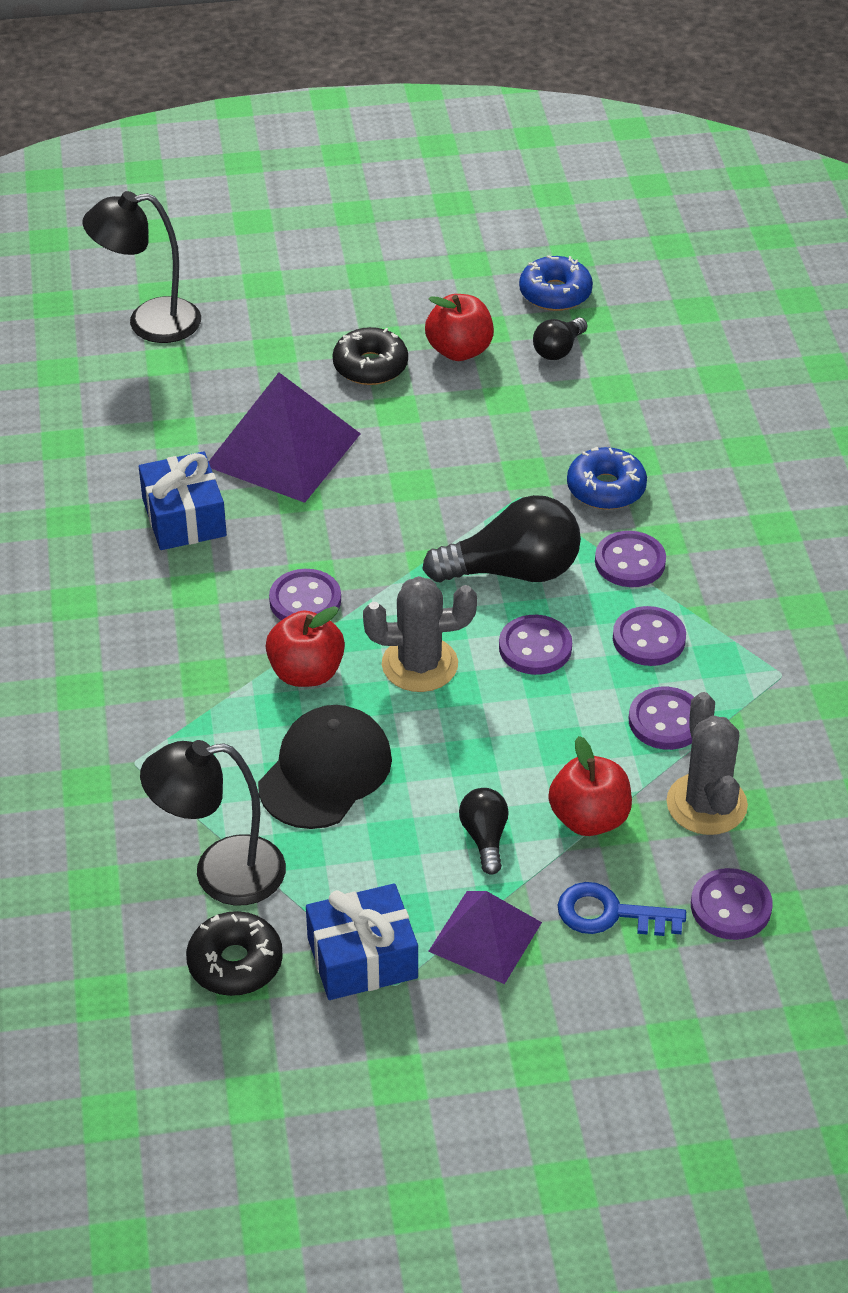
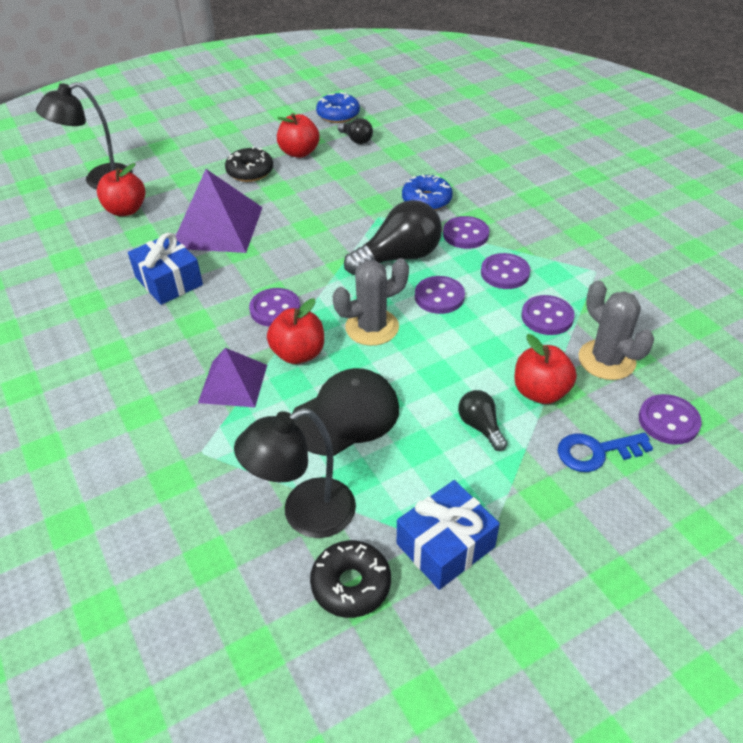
camera: 20 degrees left, 0 degrees up
(168, 385) = (126, 210): none -> red apple
(325, 772) = (345, 415): black cap -> black cap turned 45 degrees clockwise
(485, 936) = (523, 497): purple pyramid -> purple pyramid (233, 383)
(558, 349) = (356, 140): black light bulb -> black light bulb turned 60 degrees counterclockwise

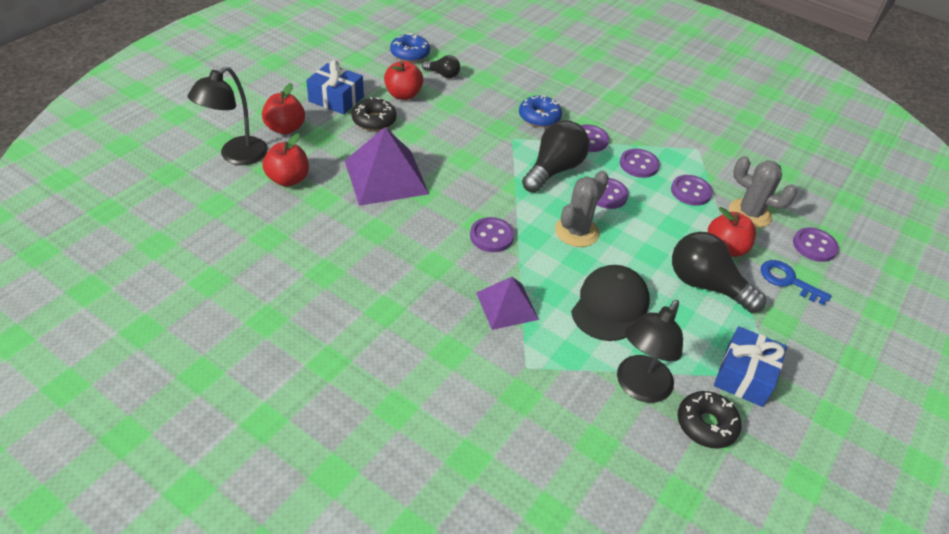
camera: 30 degrees left, 0 degrees up
(169, 281) = (383, 235): blue gift -> blue gift (336, 99)
(298, 353) = (538, 267): red apple -> red apple (285, 128)
(480, 426) = (706, 285): black light bulb -> black light bulb, size x1.93
(596, 452) = (788, 281): blue key -> blue key turned 75 degrees clockwise

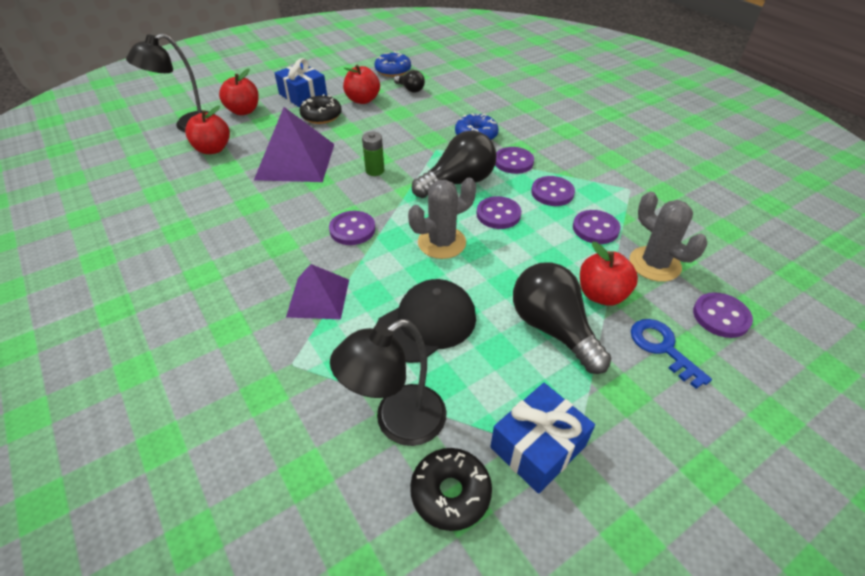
camera: 25 degrees right, 0 degrees up
(470, 172) = (375, 171): none -> green battery

